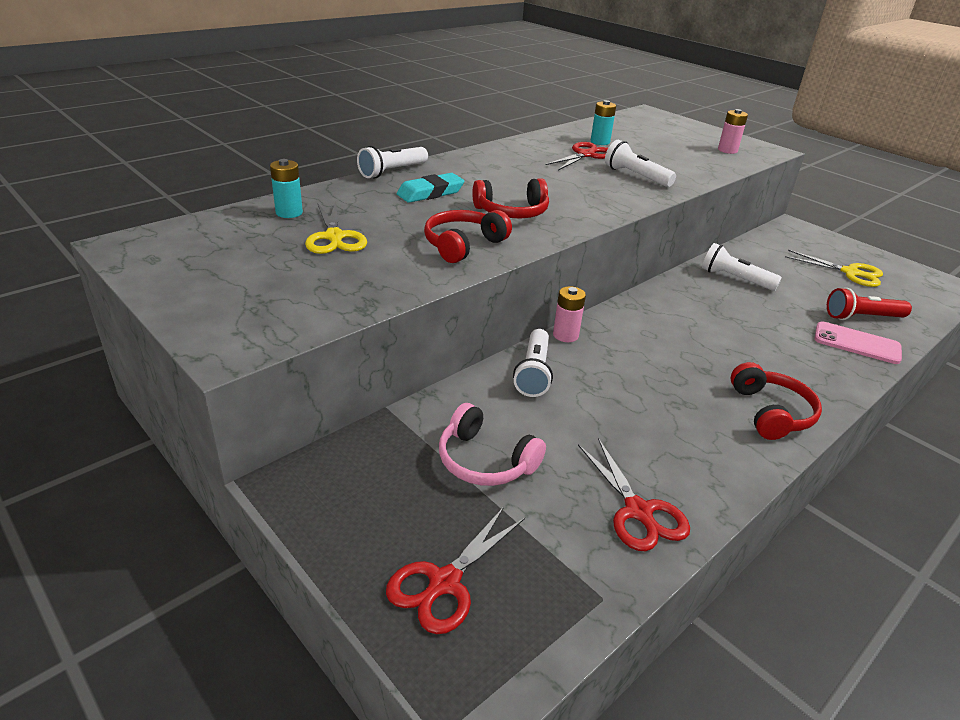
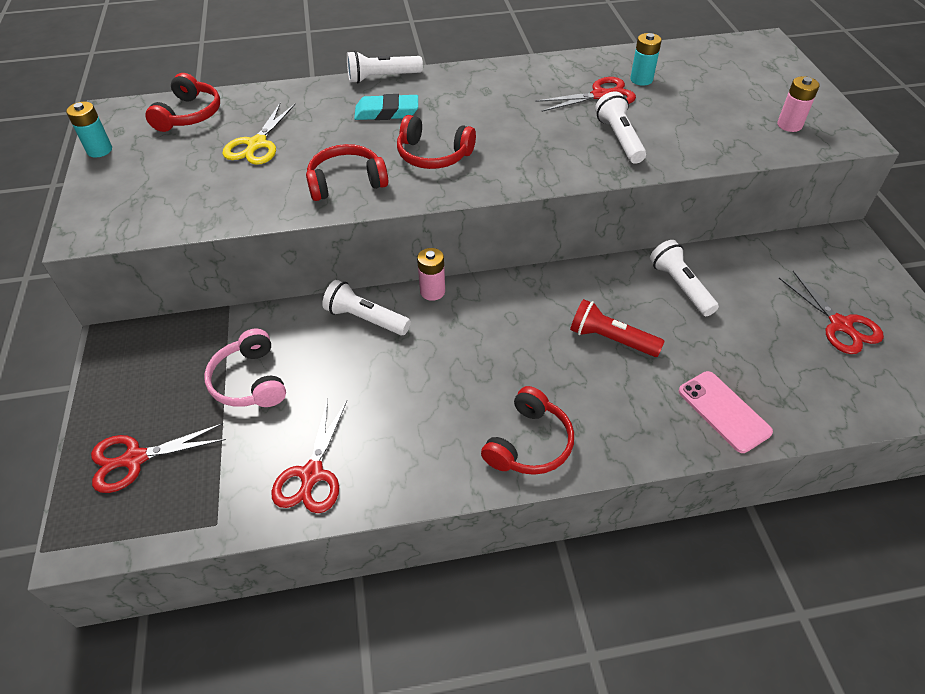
camera: 35 degrees right, 15 degrees up
(225, 230) = (189, 114): none -> red headphones
(289, 213) = (251, 108): turquoise battery -> turquoise battery (99, 150)
(533, 373) = (365, 318): white flashlight -> white flashlight turned 75 degrees clockwise
(851, 273) = (841, 325): yellow scissors -> red scissors
(862, 317) = (775, 384): red flashlight -> red flashlight (611, 339)

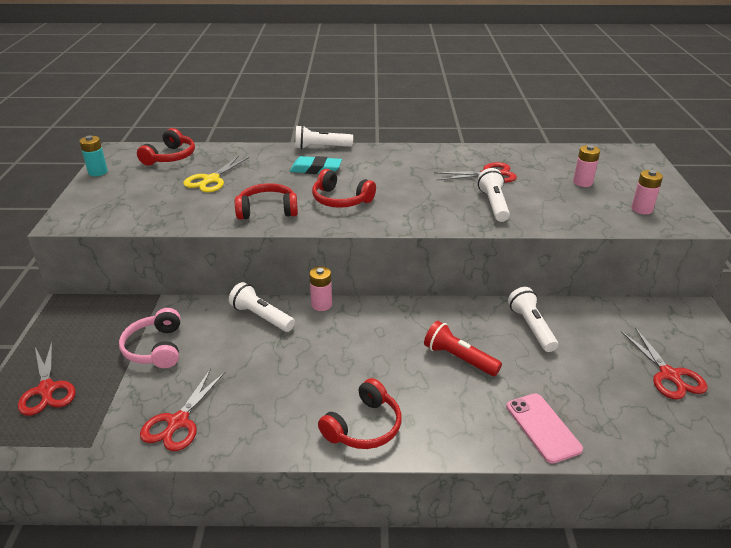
camera: 10 degrees right, 15 degrees down
(134, 459) = (47, 390): red scissors -> red scissors turned 105 degrees counterclockwise
(641, 79) = (525, 167): turquoise battery -> none
(713, 94) = (582, 182): none -> pink battery

